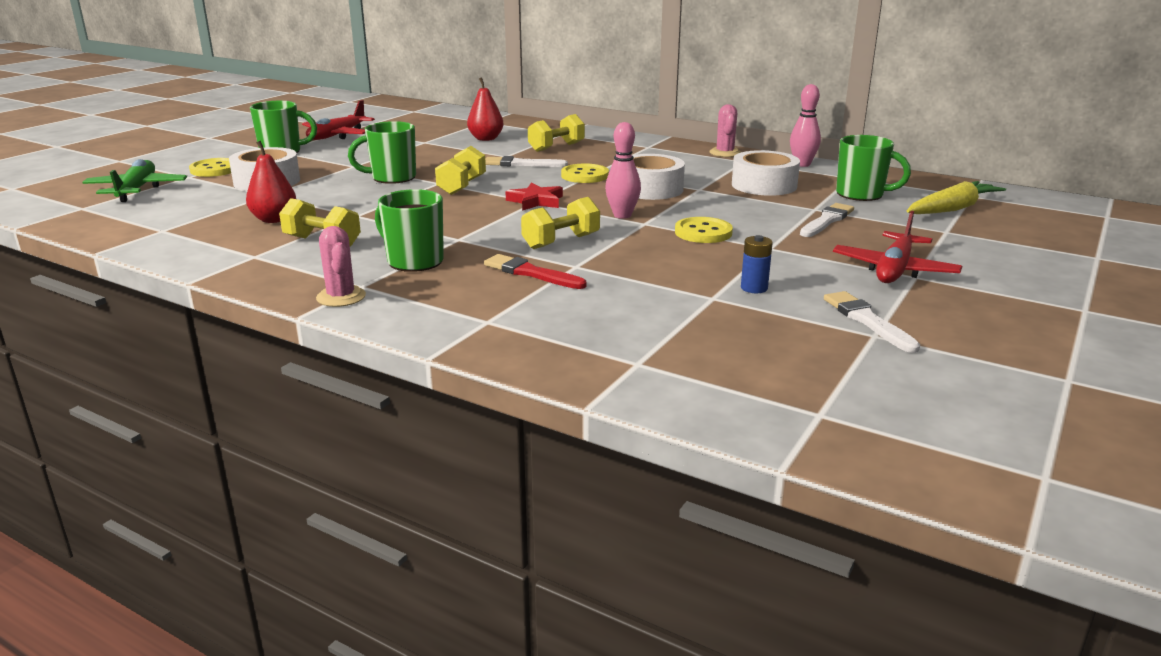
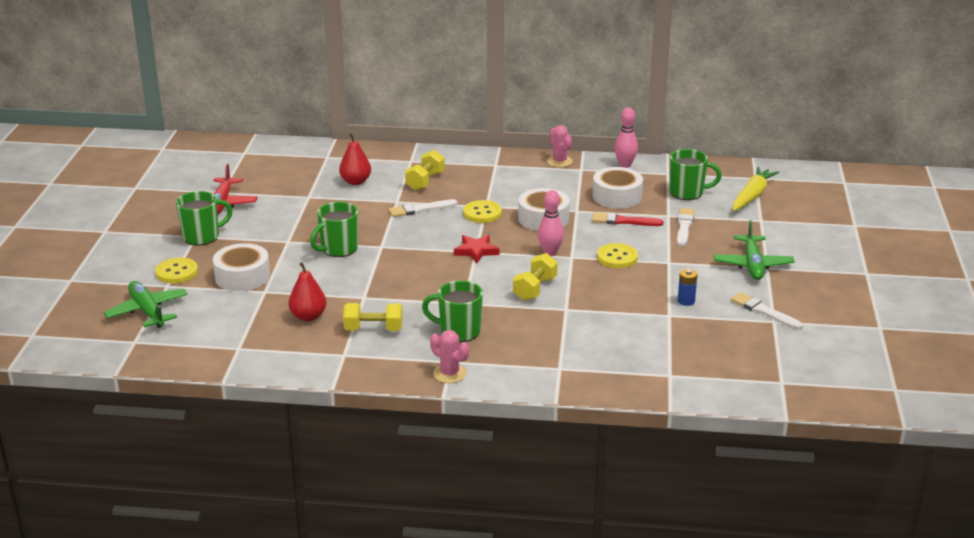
camera: 25 degrees left, 5 degrees up
(462, 186) = (404, 246): yellow dumbbell -> none
(531, 273) = (545, 322): red brush -> red brush (623, 221)
(894, 270) = (752, 265): red plane -> green plane

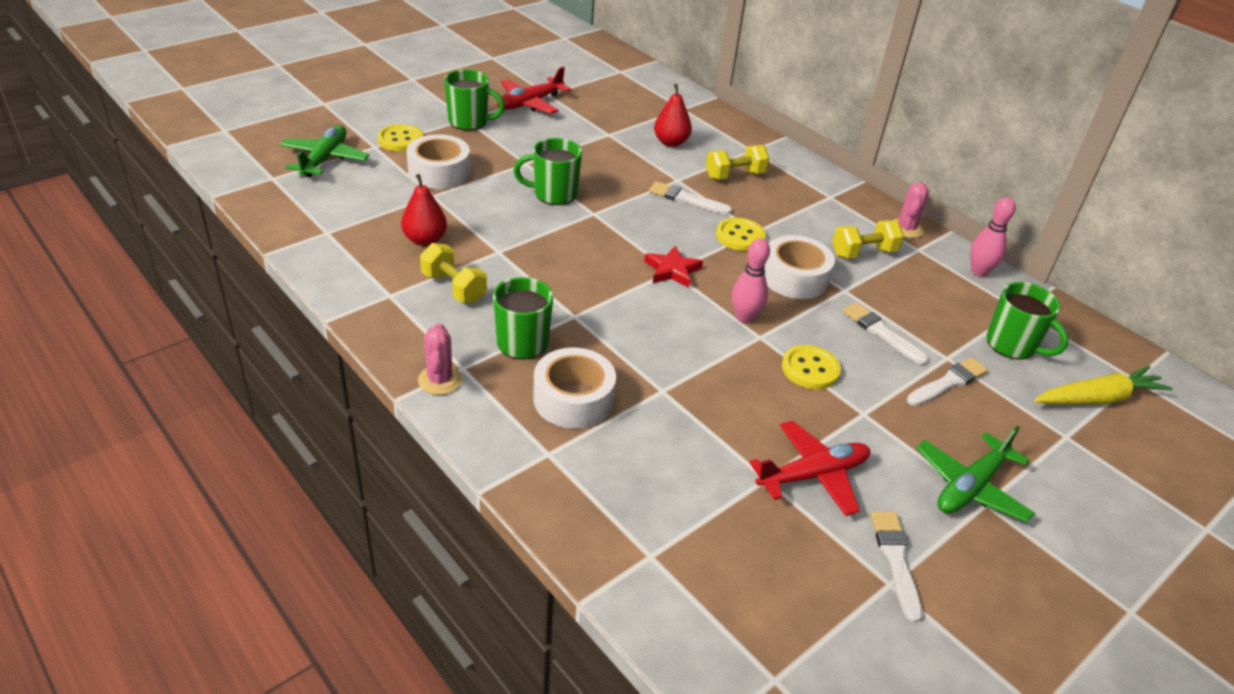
camera: 40 degrees right, 10 degrees up
(535, 289) = (666, 347): yellow dumbbell -> yellow dumbbell (863, 253)
(617, 196) = (916, 300): white tape -> white tape (573, 399)
(623, 221) = (881, 332): red brush -> white brush
(686, 301) = (813, 475): blue battery -> red plane

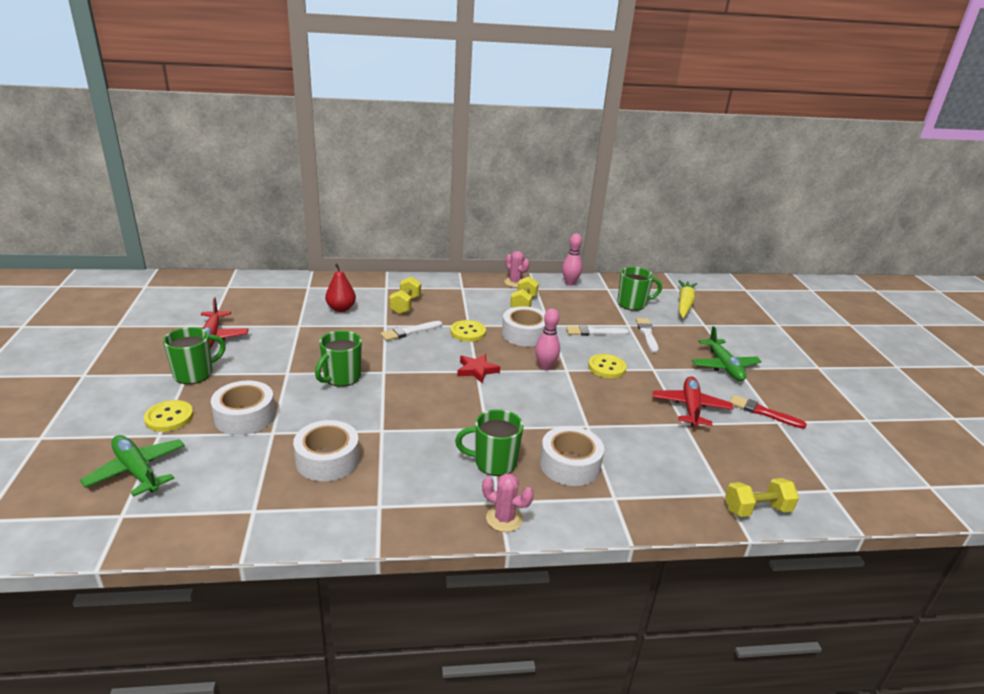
camera: 55 degrees left, 10 degrees down
(425, 240) = (327, 460): red pear -> white tape
(454, 288) = (403, 469): yellow dumbbell -> yellow dumbbell (757, 509)
(895, 560) = (763, 412): white brush -> red brush

